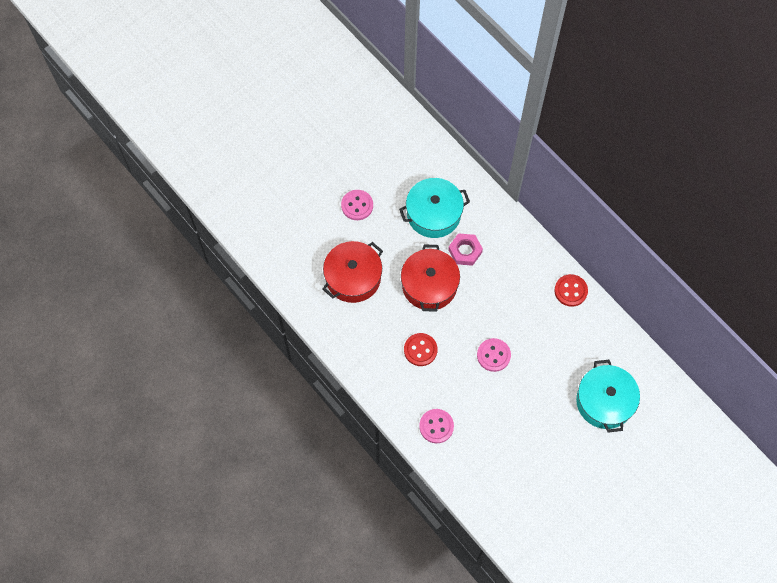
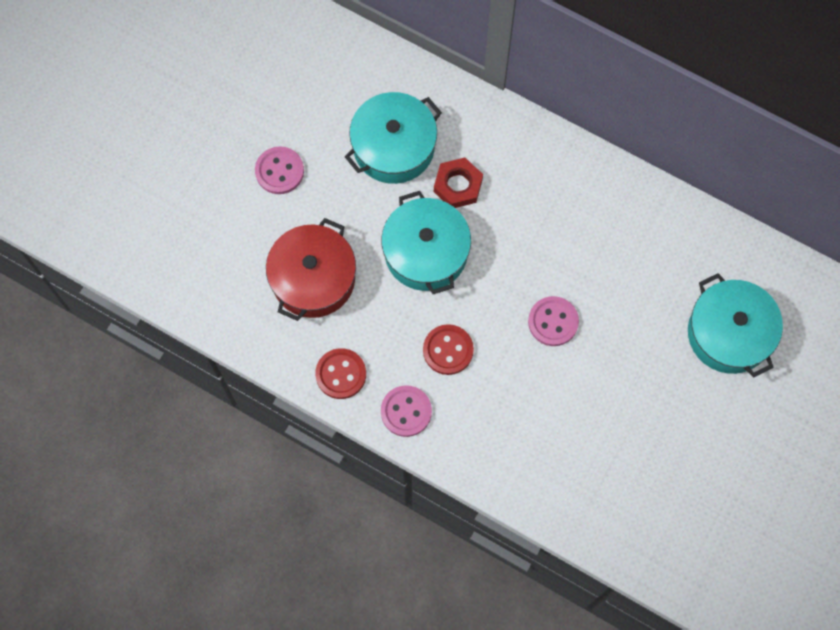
camera: 20 degrees left, 5 degrees up
(429, 285) = (426, 252): red pot -> turquoise pot
(436, 426) = (511, 452): pink button -> pink button (406, 411)
(465, 251) = (458, 185): pink nut -> red nut
(570, 291) = (626, 192): red button -> red button (341, 374)

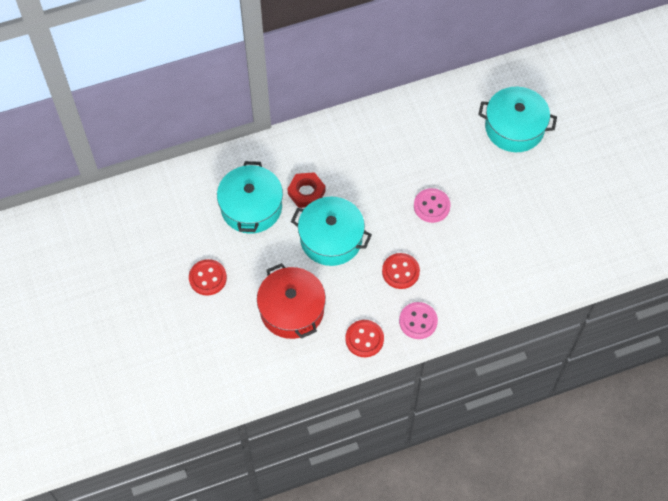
camera: 50 degrees left, 10 degrees down
(279, 171) = (207, 278): pink button -> red button

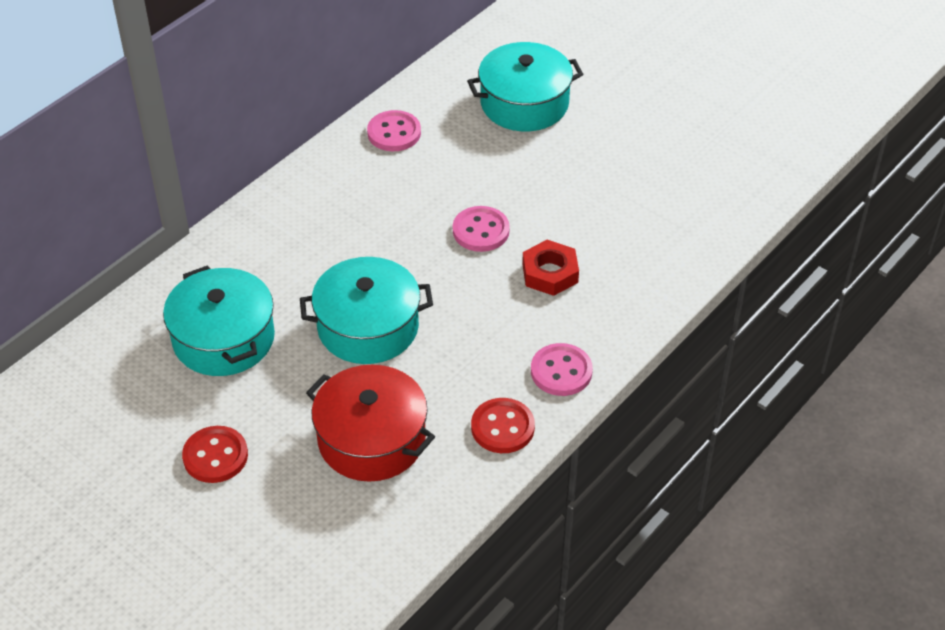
camera: 30 degrees left, 15 degrees down
(306, 192) = (294, 287): red nut -> red nut (550, 273)
(400, 272) = (494, 324): red button -> none
(424, 113) = (394, 133): none -> pink button

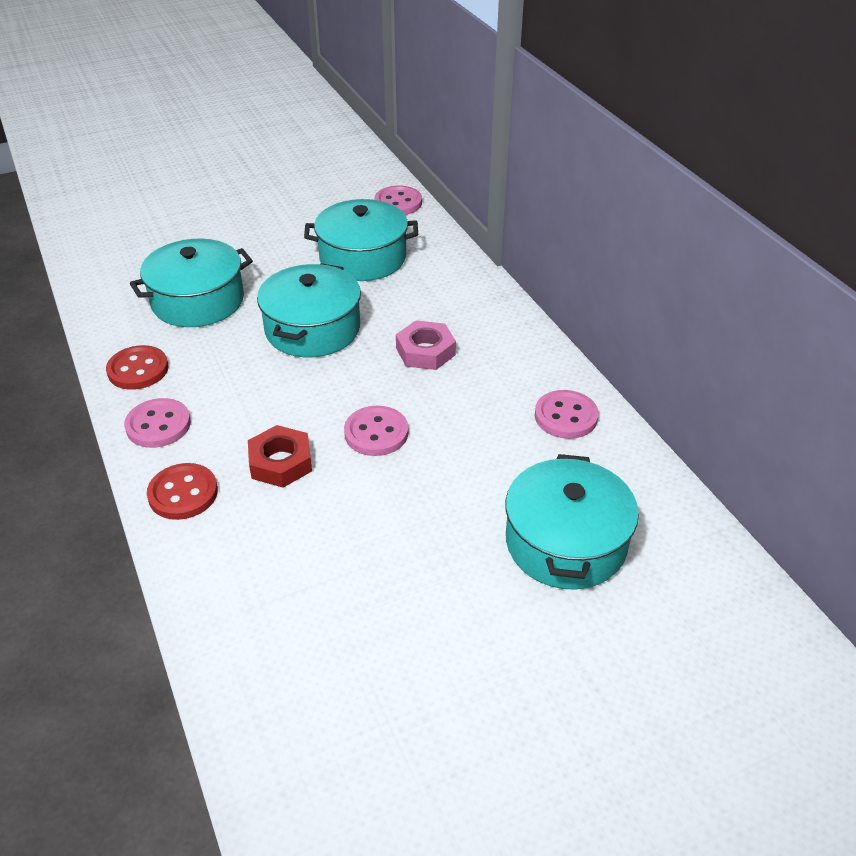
camera: 115 degrees right, 5 degrees down
(91, 352) = (398, 203): none -> pink button
(215, 456) = (254, 233): red button -> red button (183, 493)
(357, 237) = (425, 351): none -> pink nut
(371, 439) = (198, 301): red pot -> turquoise pot

